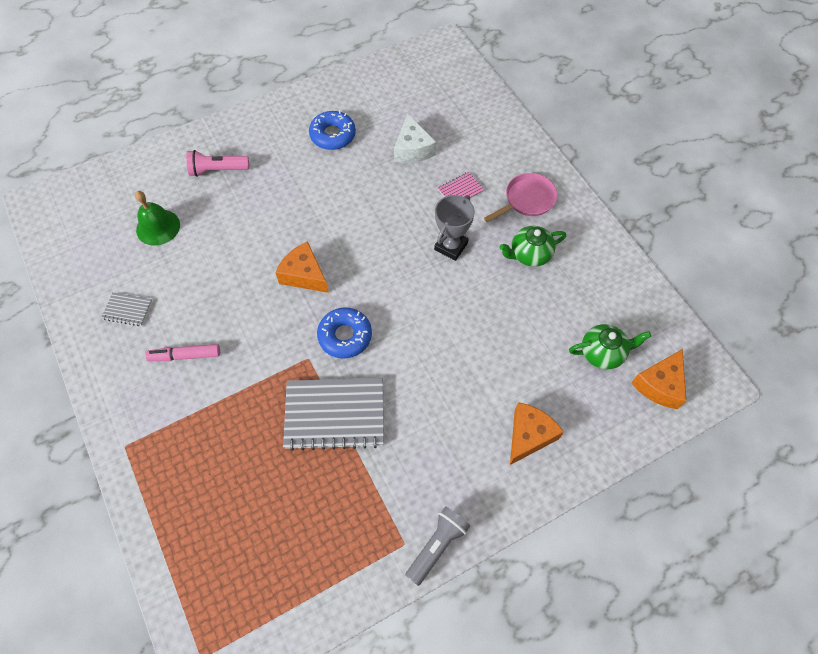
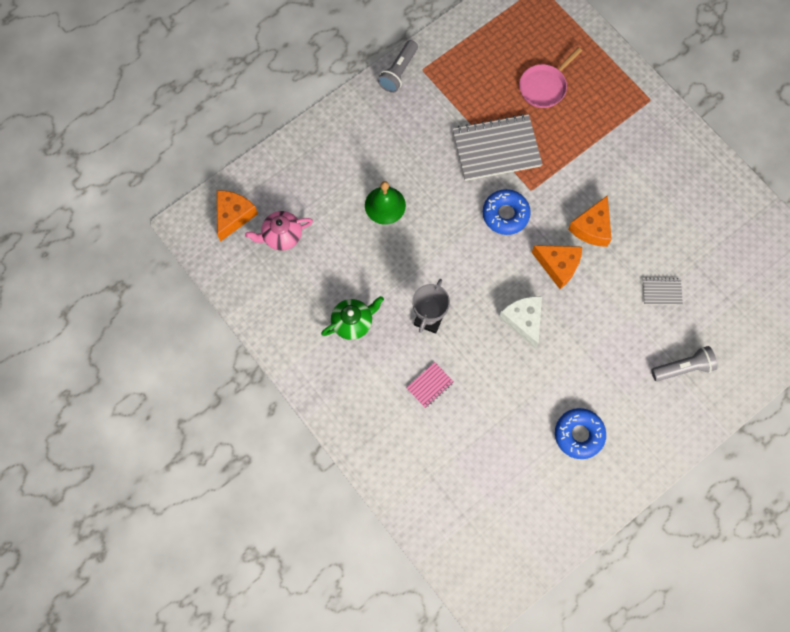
camera: 170 degrees right, 10 degrees up
(127, 310) = (701, 206): grey notebook -> grey notebook (661, 292)
(158, 227) = (713, 292): green bell -> green bell (385, 205)
(185, 356) = (634, 175): pink marker -> none
(217, 170) = (683, 368): pink flashlight -> grey flashlight
(412, 149) = (489, 430): white cheese -> white cheese (523, 320)
(527, 200) = (361, 385): pink pan -> pink pan (544, 86)
(529, 435) = (339, 158): orange cheese -> orange cheese (592, 228)
(602, 353) = (281, 236): green teapot -> pink teapot

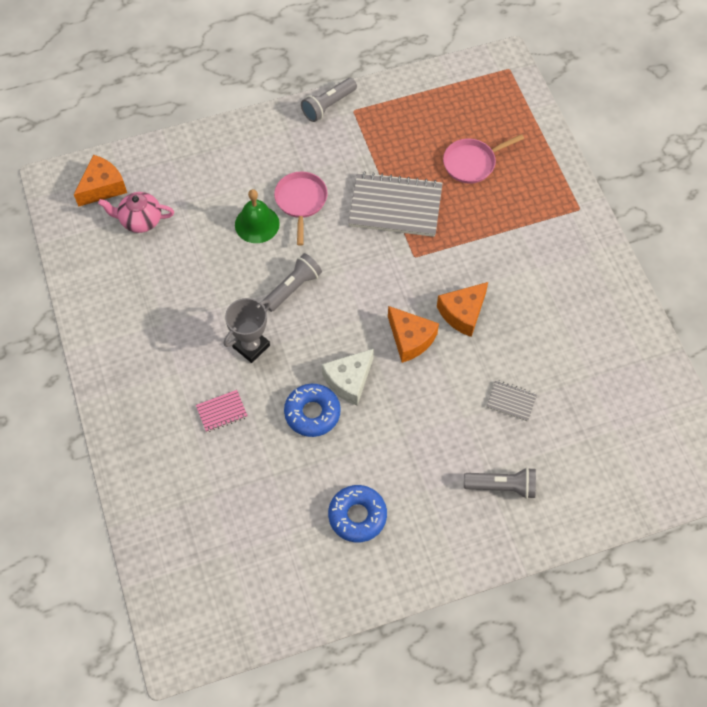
camera: 20 degrees right, 10 degrees down
(353, 322) = (172, 324): green teapot -> none
(414, 171) = (301, 201): none -> pink pan
(441, 253) = (293, 288): none -> grey flashlight
(505, 214) = (377, 271): blue donut -> blue donut (312, 413)
(523, 320) = (349, 381): white cheese -> white cheese turned 135 degrees counterclockwise

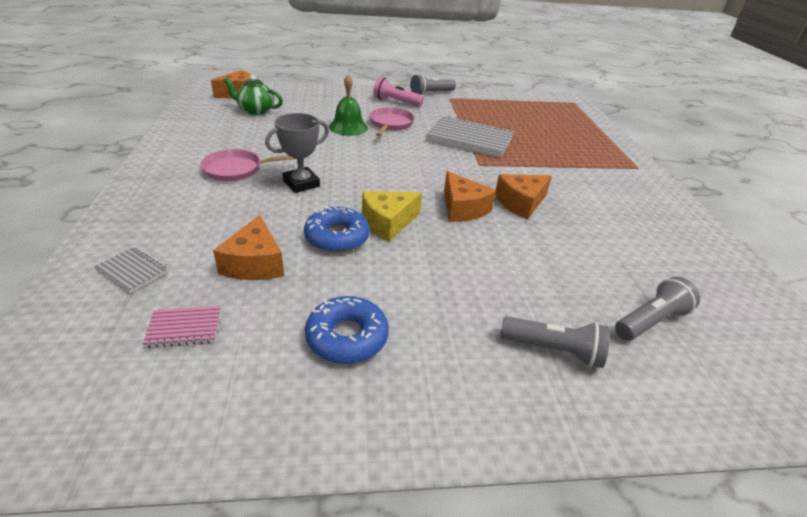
camera: 10 degrees right, 25 degrees down
(140, 220) = (255, 110): pink teapot -> green teapot
(222, 412) = (242, 217): pink notebook -> pink notebook (184, 328)
(260, 464) = (255, 263): none -> orange cheese
(292, 144) = (396, 102): none -> pink flashlight
(293, 288) = (361, 160): grey flashlight -> grey flashlight (650, 321)
(349, 381) = (388, 223): white cheese -> yellow cheese
(472, 163) = (540, 132): pink pan -> pink pan (236, 169)
(511, 401) = (569, 273): grey notebook -> grey notebook (132, 271)

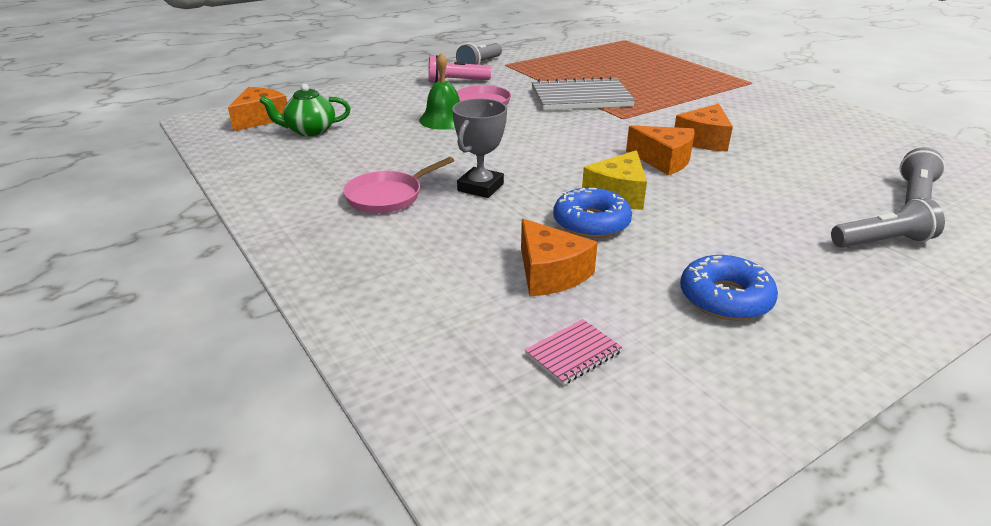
camera: 25 degrees left, 5 degrees down
(132, 271) = (434, 329): grey notebook -> none

